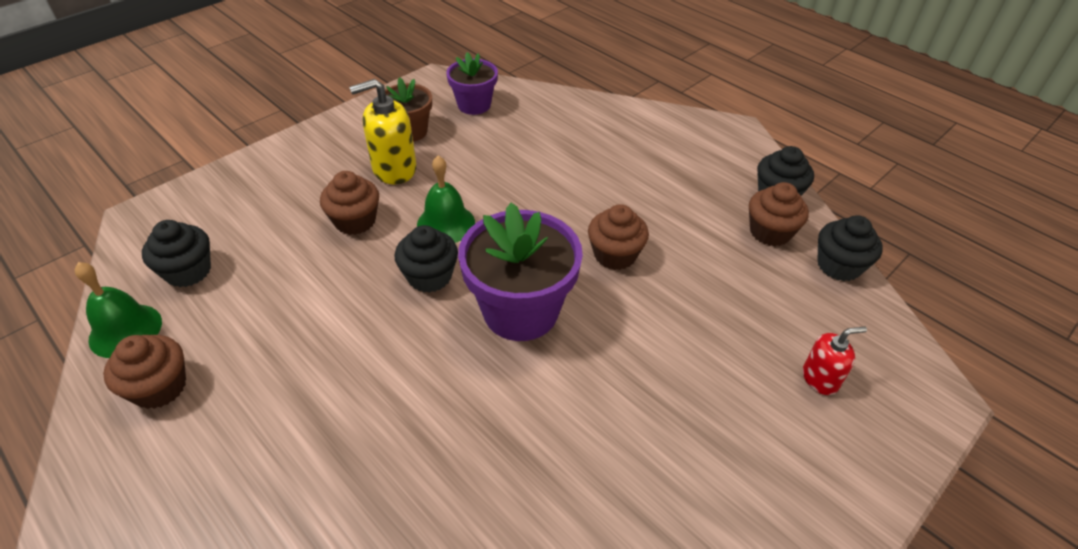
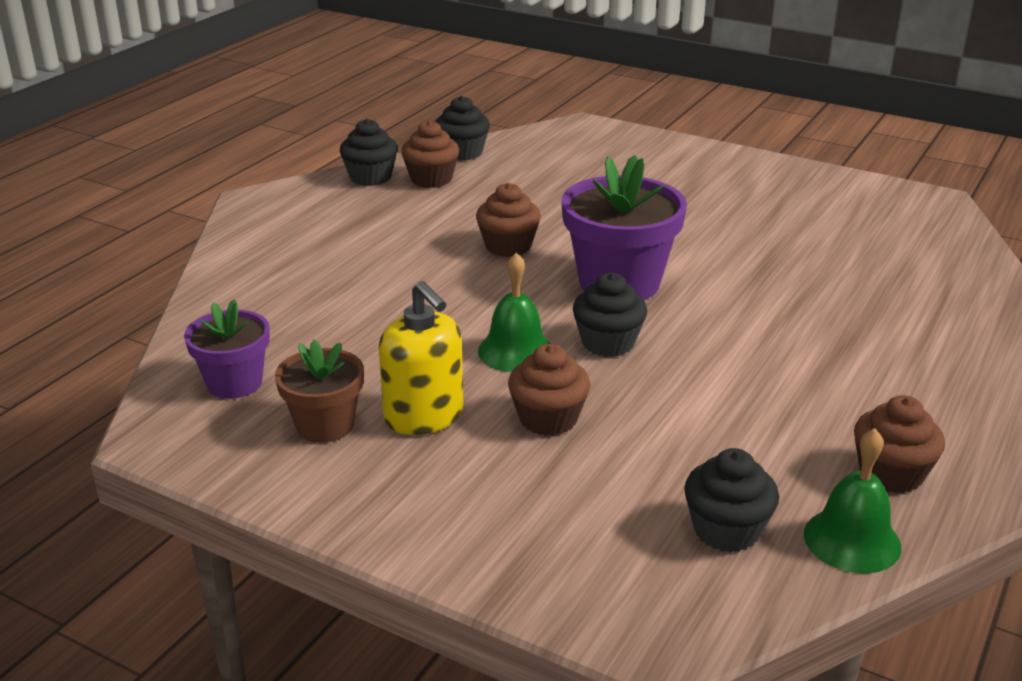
camera: 105 degrees left, 15 degrees down
(820, 378) = (598, 159): red soap dispenser -> none

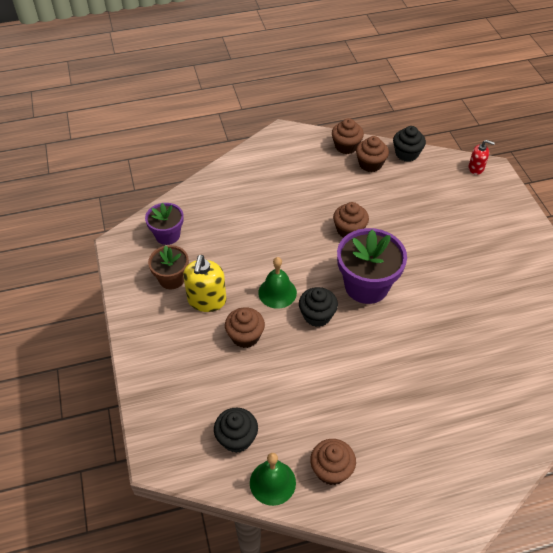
camera: 45 degrees right, 20 degrees up
(370, 177) = (346, 146): black cupcake -> brown cupcake
(565, 131) = (476, 168): none -> red soap dispenser

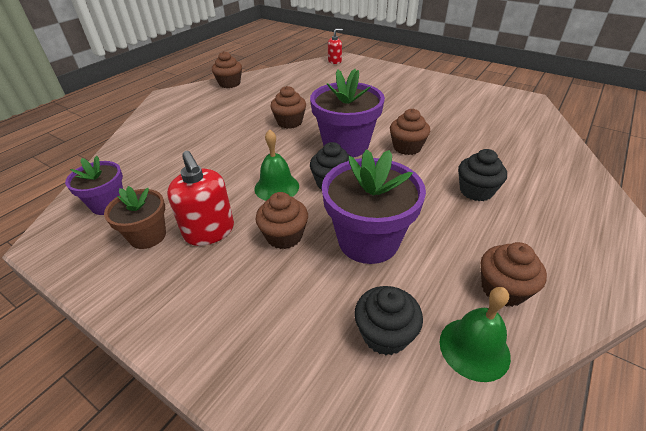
camera: 40 degrees left, 10 degrees down
(207, 300) = (209, 231): yellow soap dispenser -> red soap dispenser
(291, 378) = (368, 241): none -> purple flower pot
(370, 164) = (260, 85): brown cupcake -> brown cupcake (407, 147)
(406, 154) = (280, 71): black cupcake -> black cupcake (476, 191)

